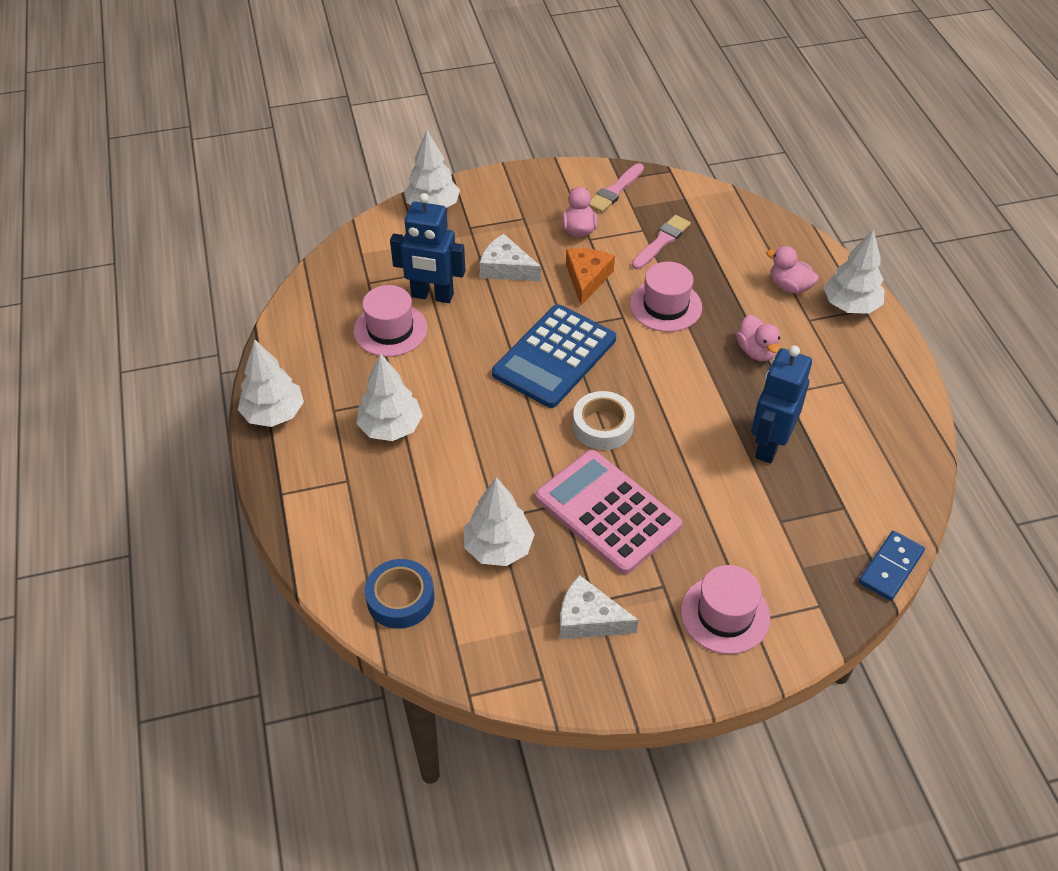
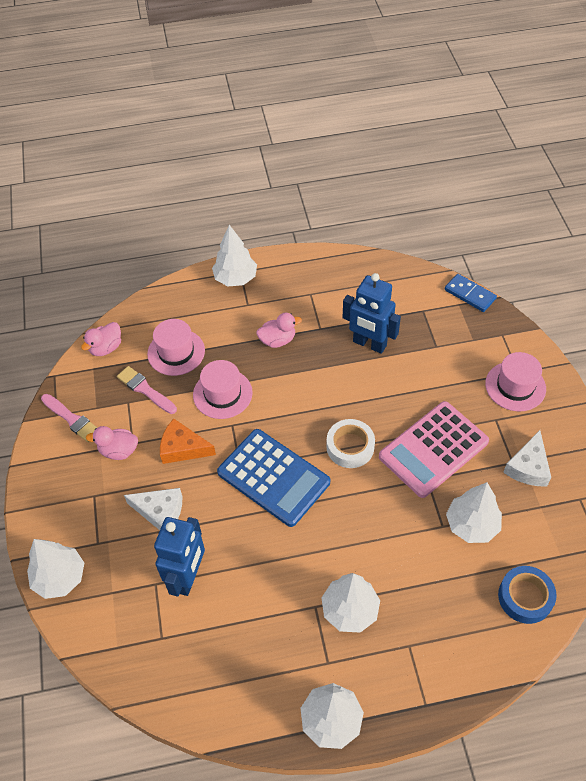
camera: 85 degrees left, 5 degrees up
(390, 330) = (229, 614): pink hat -> pink hat (176, 352)
(506, 268) = (160, 512): white cheese -> white cheese turned 105 degrees counterclockwise
(789, 286) = (211, 311): pink duck -> pink duck (106, 348)

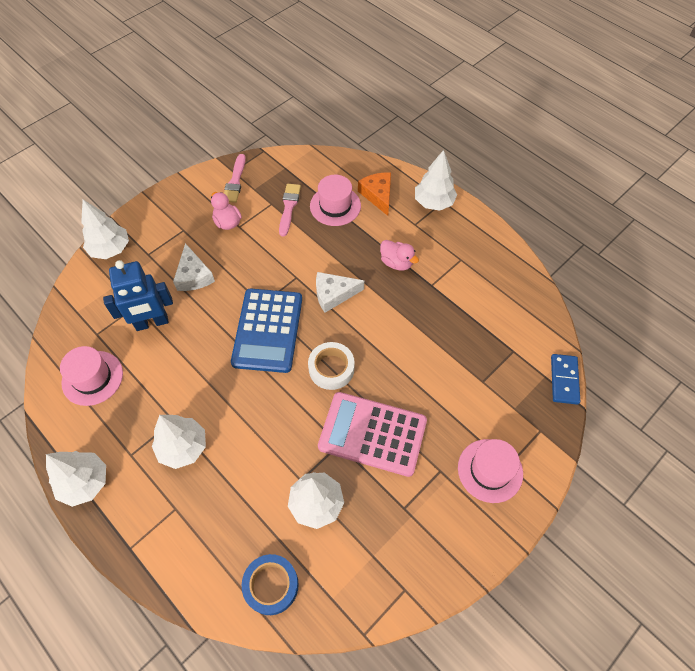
camera: 55 degrees right, 5 degrees up
(106, 348) = (307, 164): pink duck -> none
(183, 448) = (255, 258): orange cheese -> orange cheese (378, 195)
(222, 394) = (319, 255): pink hat -> pink hat (92, 378)
(369, 344) = (444, 328): blue robot -> none
(528, 467) = (408, 524): white cheese -> white cheese (334, 294)

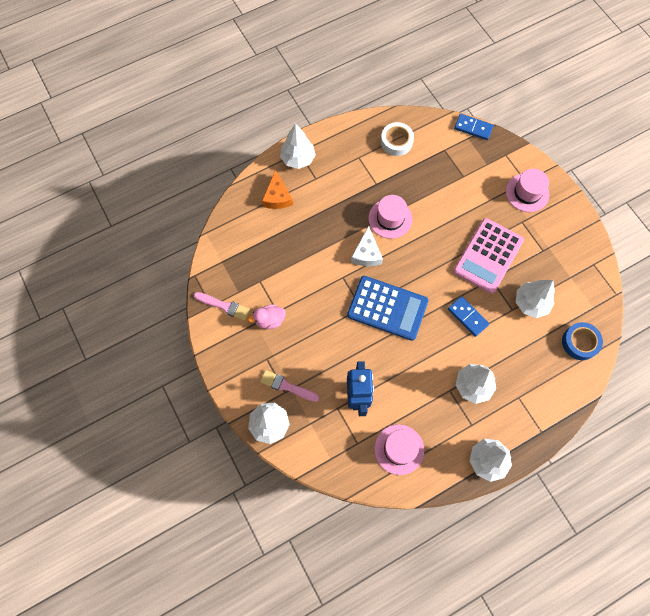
camera: 75 degrees left, 10 degrees up
(193, 276) = (319, 356): white cheese -> none
(277, 424) = (467, 317): none -> blue domino
(289, 207) = (268, 268): pink brush -> pink brush (286, 386)
(331, 368) = (431, 270): white tape -> white tape (396, 142)
(335, 206) = (278, 231): pink hat -> pink hat (390, 218)
(378, 195) = (277, 197): orange cheese -> orange cheese turned 90 degrees counterclockwise
(396, 263) = (349, 202): pink duck -> none

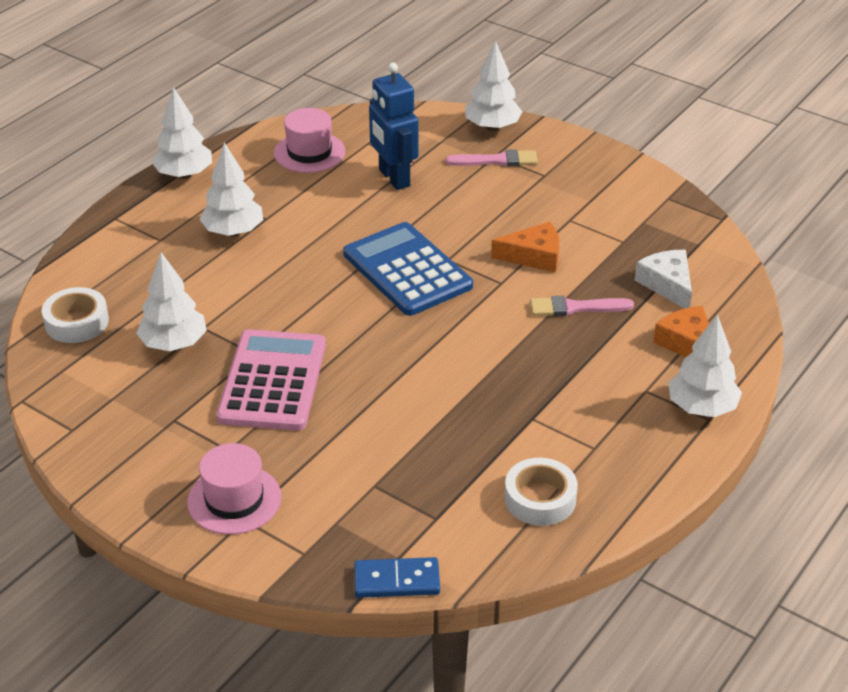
camera: 155 degrees right, 30 degrees down
(224, 306) = (649, 203): pink brush -> pink brush (575, 308)
(269, 320) = (572, 209): pink duck -> none
(314, 290) = (534, 256): none -> orange cheese
(366, 253) = (483, 321): white cheese -> white cheese (667, 284)
(387, 308) = (407, 270): blue calculator -> blue calculator turned 60 degrees clockwise
(390, 218) = (474, 377): pink hat -> none
(467, 317) = (274, 298): blue domino -> none
(580, 342) = (76, 322): blue tape -> white tape

